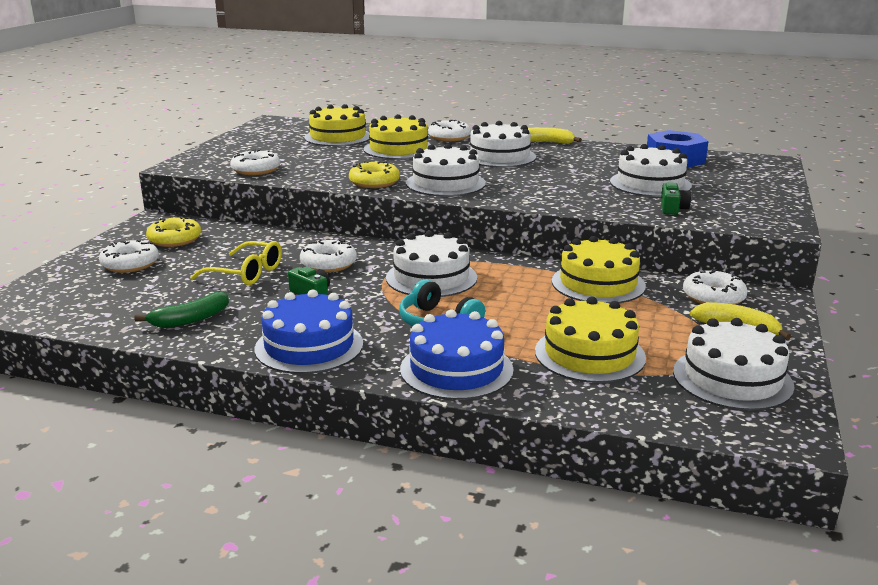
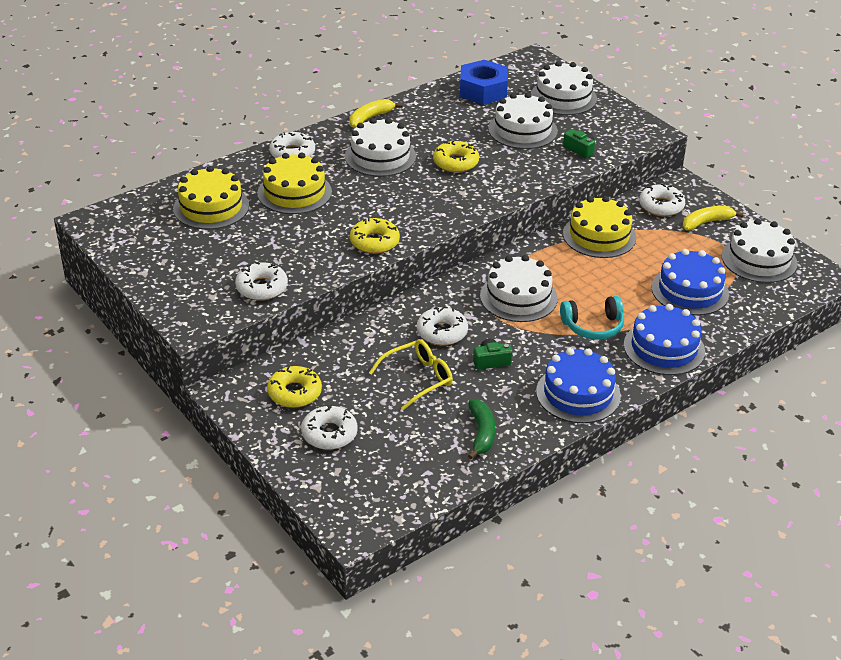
camera: 55 degrees left, 15 degrees up
(445, 183) = (418, 211): white cake -> white cake (563, 97)
(544, 177) = (455, 162): none -> yellow donut
(589, 354) = (690, 291): yellow cake -> blue cake

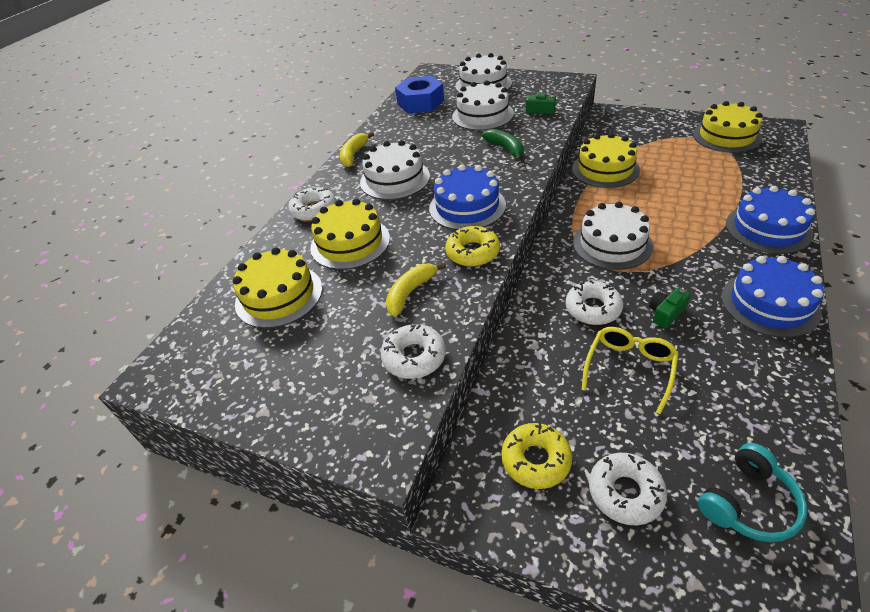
camera: 25 degrees left, 5 degrees up
(455, 162) = (461, 157): yellow donut -> none
(481, 433) = (754, 395): green banana -> green banana (506, 149)
(593, 326) = (697, 238): turquoise headphones -> turquoise headphones (748, 503)
(661, 206) = (616, 131): white donut -> none
(690, 291) = (719, 177): blue cake -> blue cake (467, 206)
(706, 222) = (660, 128): yellow banana -> yellow banana (410, 293)
(759, 259) = (726, 136): white cake -> yellow cake

